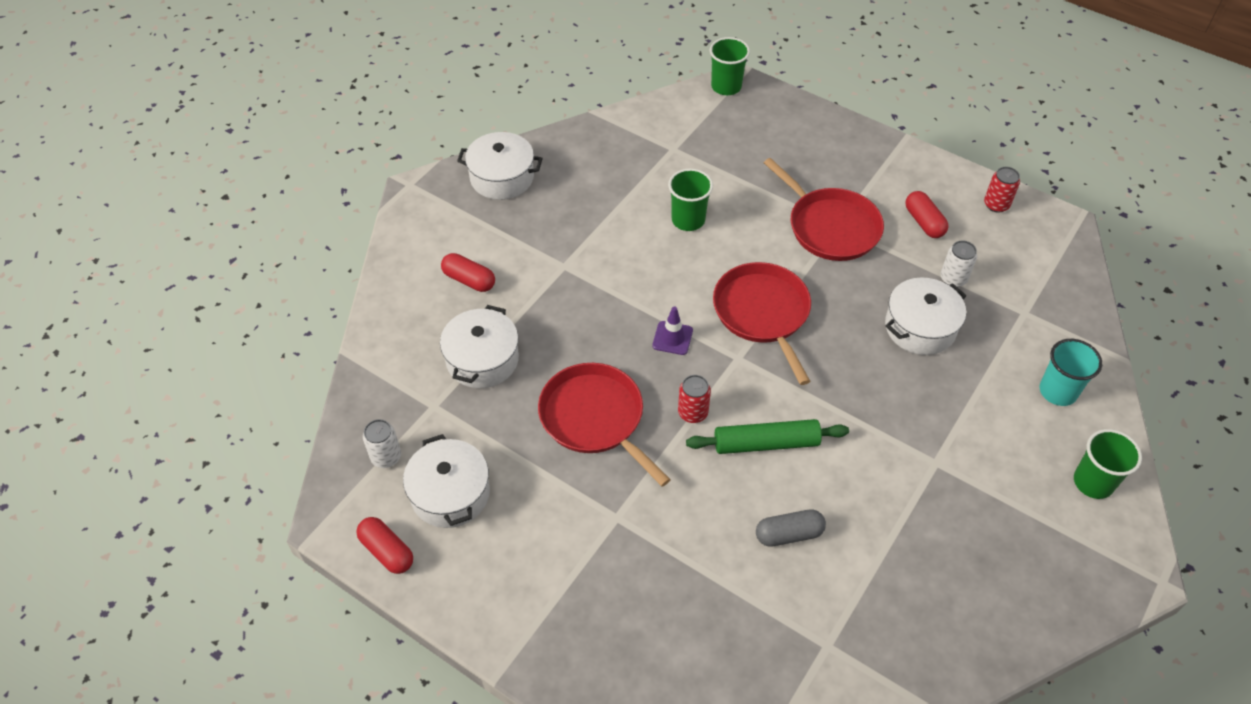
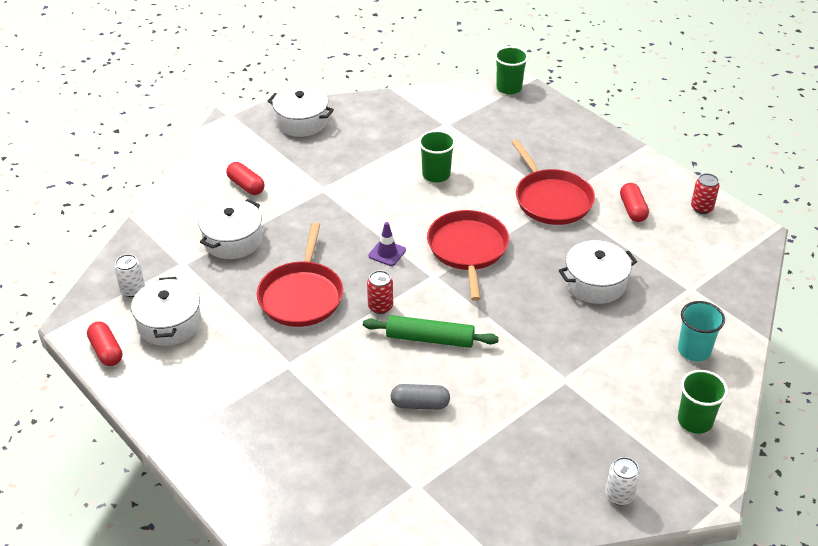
camera: 15 degrees right, 10 degrees down
(595, 418) = (301, 295): red pan -> red pan turned 150 degrees counterclockwise
(953, 279) = (639, 254): white can -> white can (619, 495)

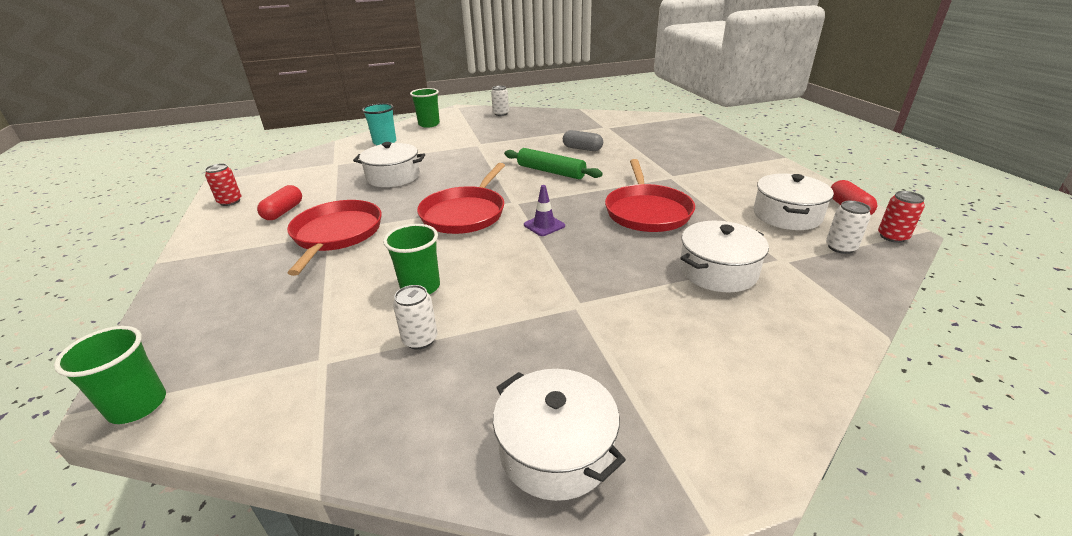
camera: 155 degrees left, 10 degrees down
(246, 186) = (693, 338): red capsule -> none
(301, 295) = (647, 211): red pan -> red pan turned 150 degrees clockwise
(380, 306) = (577, 193): red can -> red can (892, 237)
(404, 146) = (420, 339): none -> white can

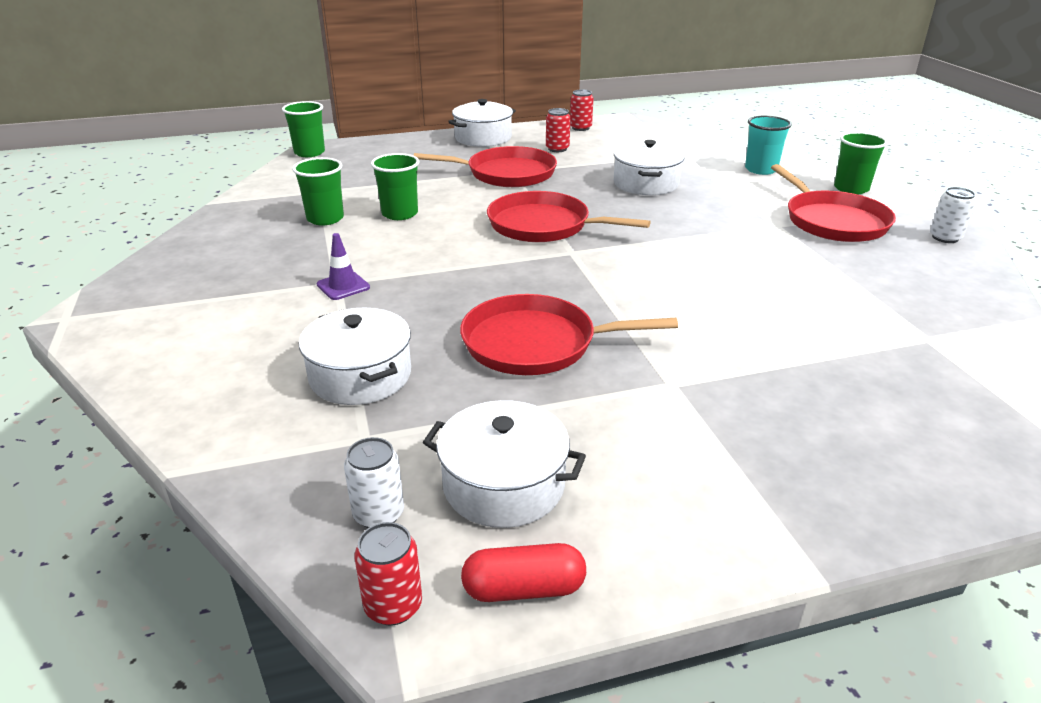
camera: 90 degrees right, 0 degrees up
(283, 212) = (557, 149): red capsule -> red can
(420, 339) = (325, 219): white can -> green cup
(475, 132) = (832, 221): none -> red pan
(544, 225) = (506, 269): purple traffic cone -> purple traffic cone (343, 286)
(551, 171) = (677, 277): green rolling pin -> none
(556, 450) = (177, 268): white pot -> white pot (483, 138)
(582, 149) = (787, 306): grey capsule -> none

